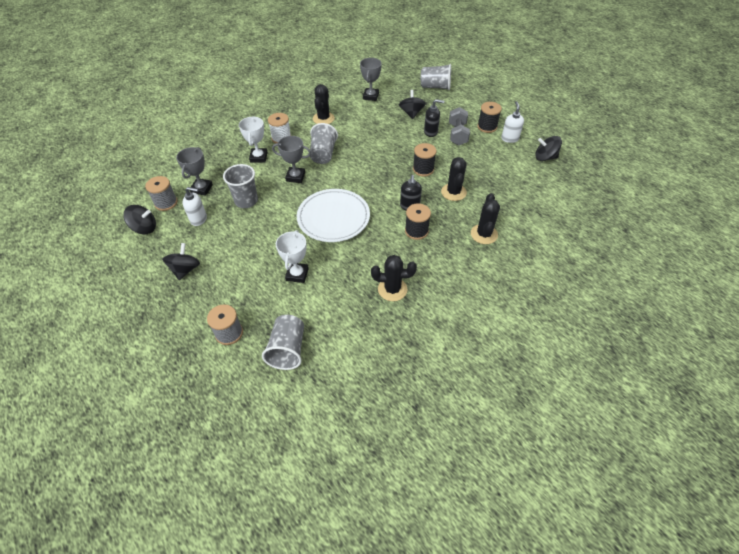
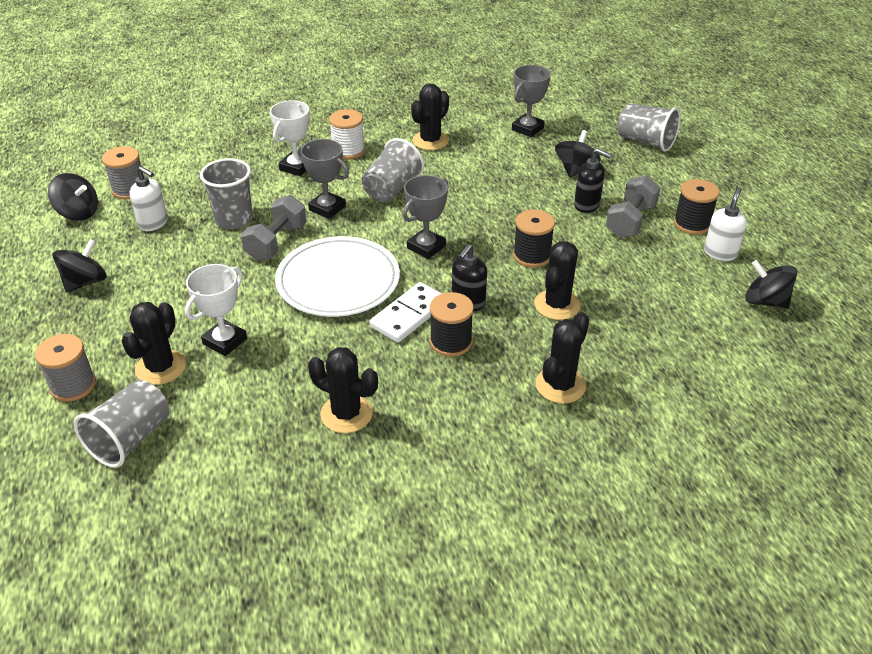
camera: 25 degrees right, 10 degrees down
(202, 189) = (188, 185): grey trophy -> grey trophy (426, 247)
(272, 303) = (160, 367): none -> black cactus
(282, 207) = (276, 242): none -> grey dumbbell
(385, 223) = (409, 315): none -> white domino

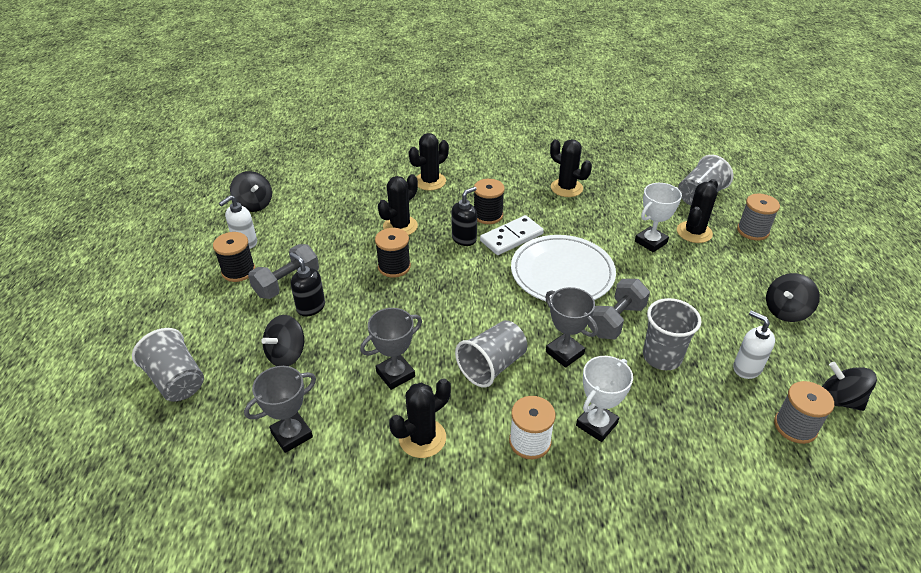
camera: 165 degrees left, 0 degrees up
(426, 247) = (479, 291): grey trophy -> grey trophy (395, 374)

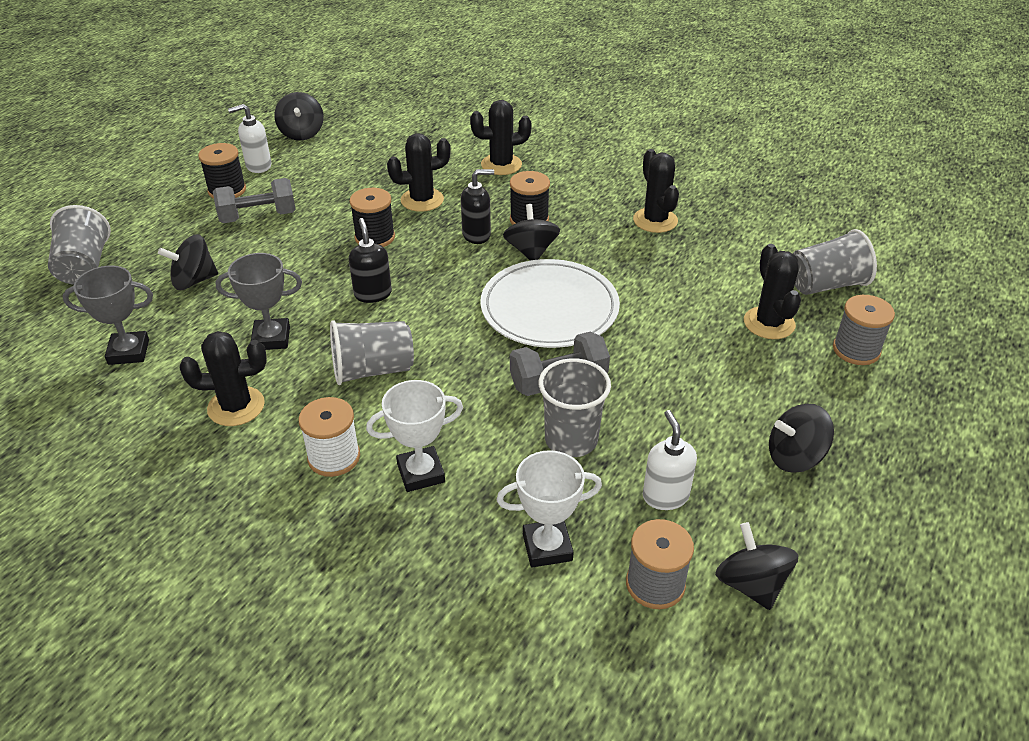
camera: 30 degrees right, 0 degrees up
(311, 307) = (257, 246): black soap dispenser -> black soap dispenser (373, 294)
(511, 237) = (531, 252): white domino -> black spinning top
(564, 353) = (463, 389): grey trophy -> none
(650, 242) = (697, 314): white trophy -> white trophy (547, 547)
(694, 232) = (769, 323): black cactus -> black cactus turned 75 degrees counterclockwise

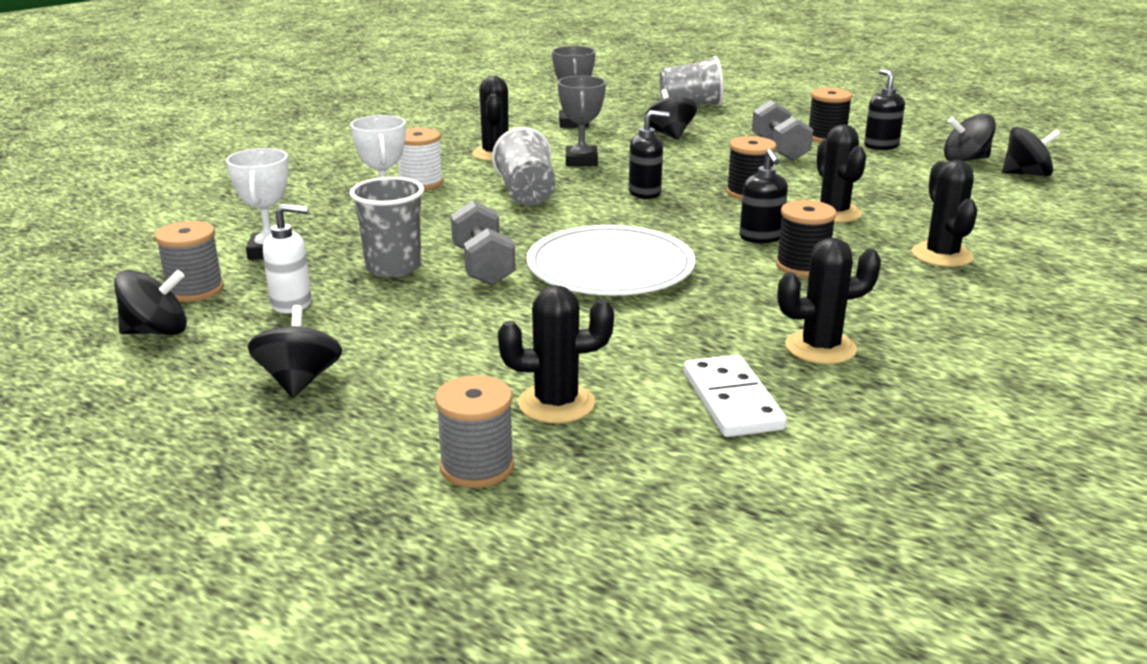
camera: 95 degrees right, 15 degrees down
(258, 166) = (880, 146): white soap dispenser -> black soap dispenser
(531, 252) = (728, 264): black spinning top -> black spinning top (1026, 174)
(735, 255) = (731, 401): none -> white domino
(826, 285) = (648, 471): grey cup -> none

